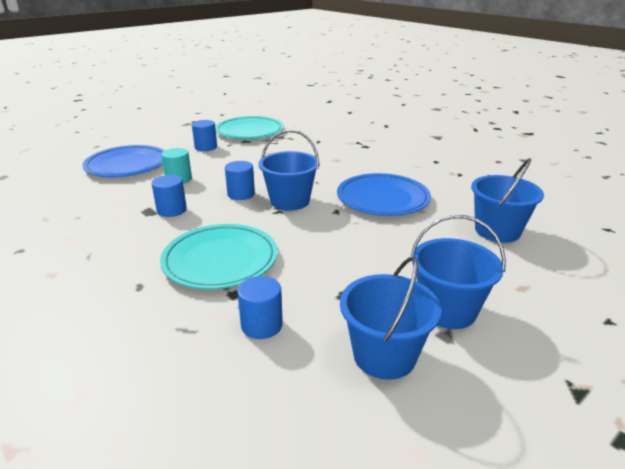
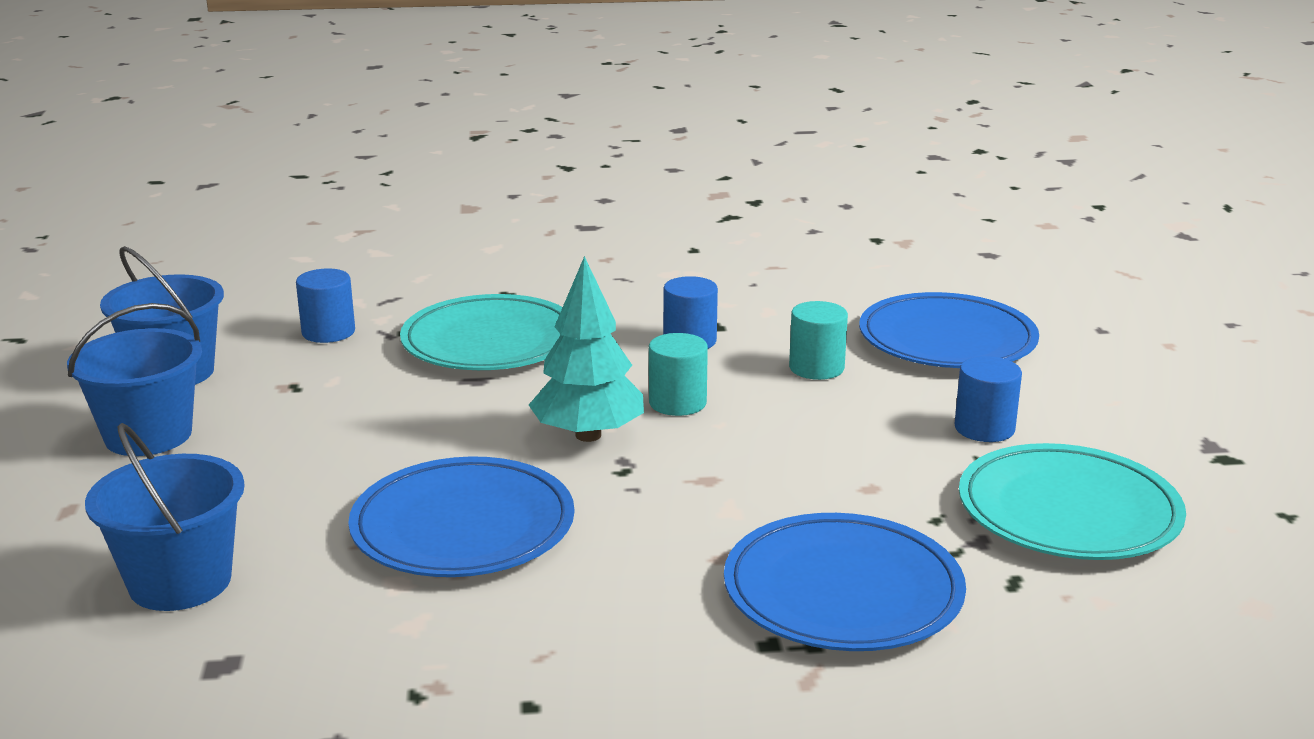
camera: 125 degrees right, 5 degrees down
(241, 194) = (677, 403): blue cylinder -> turquoise cylinder
(290, 201) = (588, 435): blue bucket -> turquoise tree
(329, 144) = (843, 591): none -> blue plate

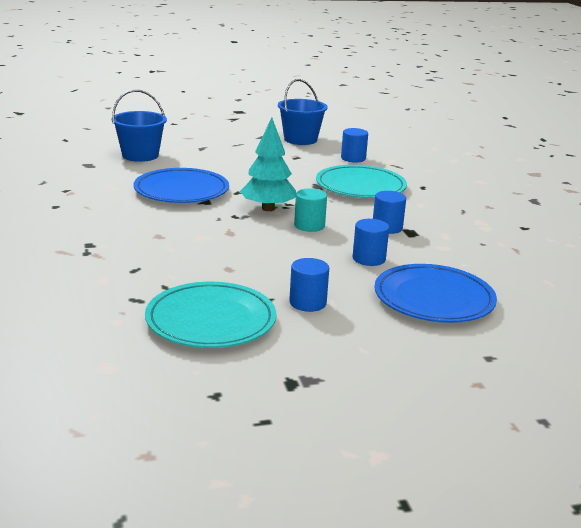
camera: 80 degrees right, 0 degrees up
(148, 435) = (245, 141): blue bucket -> none
(816, 368) = (369, 259): turquoise cylinder -> blue cylinder
(843, 591) = (129, 260): blue plate -> none

